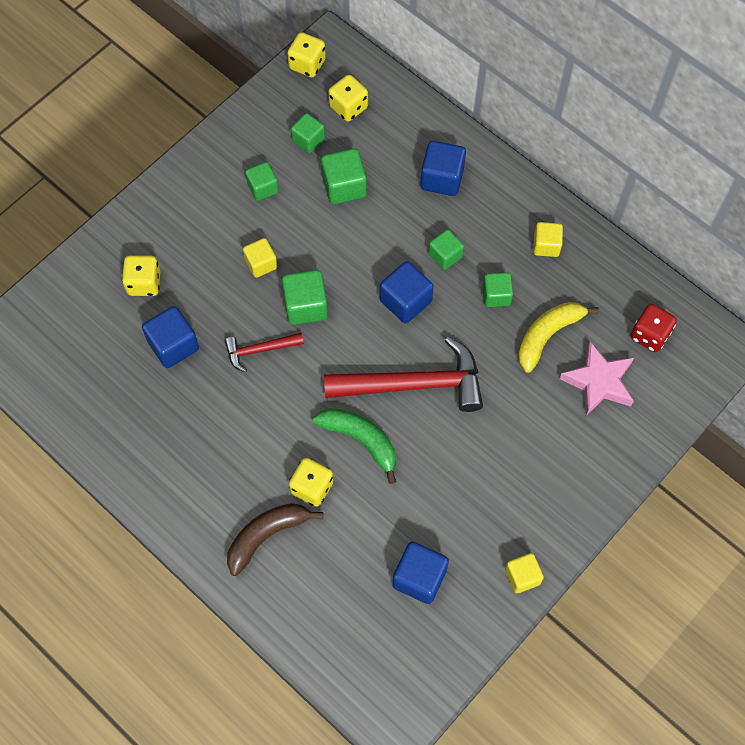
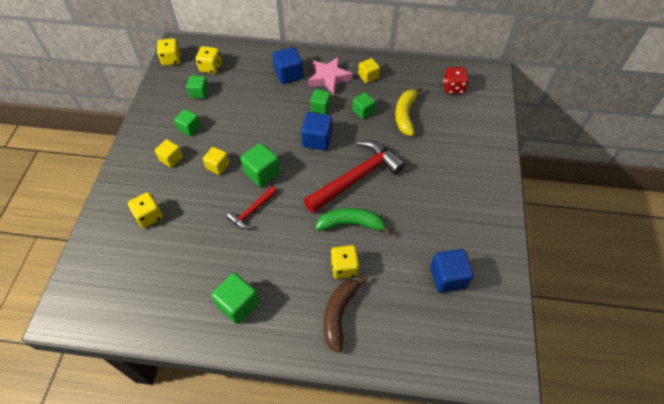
camera: 35 degrees left, 10 degrees down
(173, 345) = (194, 240): blue cube -> none
(344, 186) = (237, 104): green cube -> green cube (238, 304)
(522, 576) = (500, 239): yellow cube -> yellow cube (171, 159)
(599, 382) = (449, 122): pink star -> pink star (329, 78)

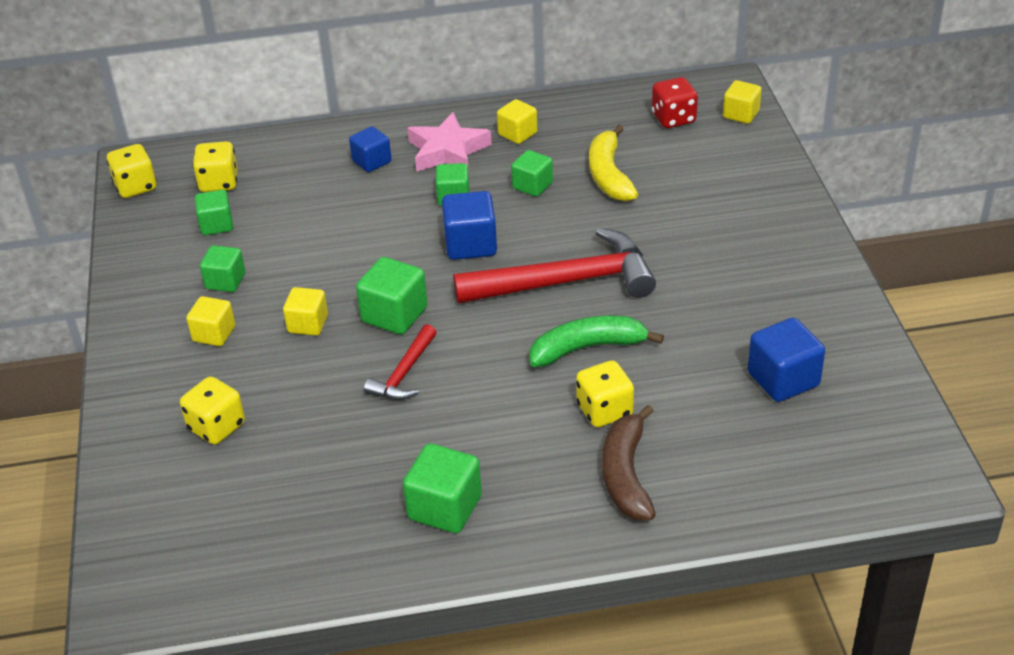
camera: 15 degrees left, 15 degrees down
(289, 74) = (371, 161): blue cube -> blue cube, size x0.67
(356, 177) = (566, 282): red hammer -> red hammer turned 45 degrees clockwise
(490, 95) = (741, 114): none -> yellow cube

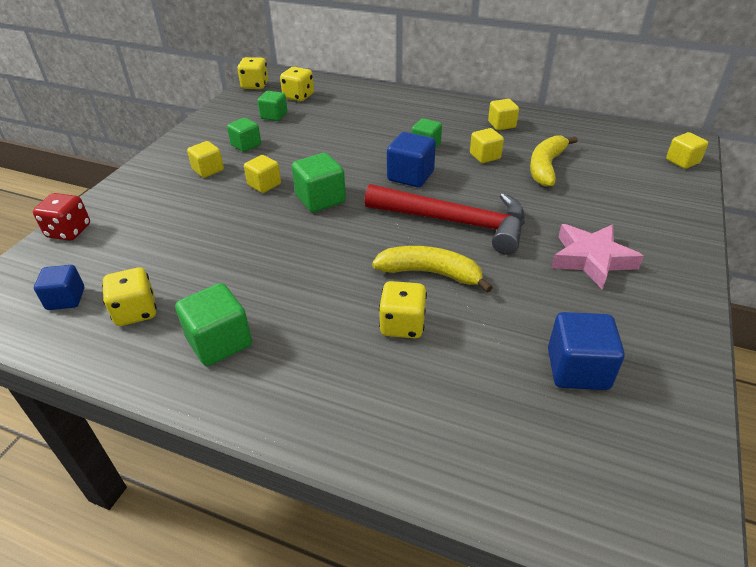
camera: 30 degrees right, 0 degrees up
(216, 427) = (149, 222): yellow dice -> yellow dice (136, 311)
(371, 161) = (394, 112): blue cube -> blue cube (66, 299)
(404, 373) = (289, 237): red hammer -> none
(448, 151) = (447, 120): pink star -> pink star (591, 259)
(532, 186) = (485, 156): green cube -> yellow cube
(588, 348) = (430, 273): green banana -> yellow banana
(626, 474) = (374, 385): brown banana -> none
(673, 118) = (624, 148): red dice -> red dice (69, 231)

